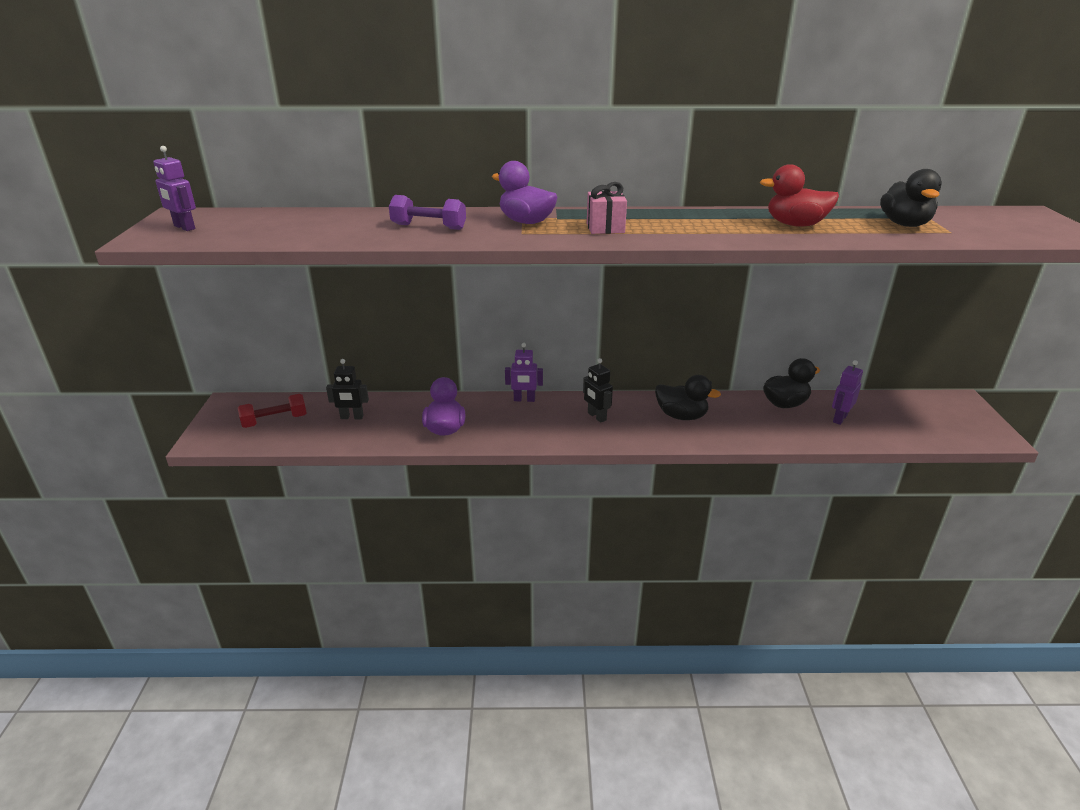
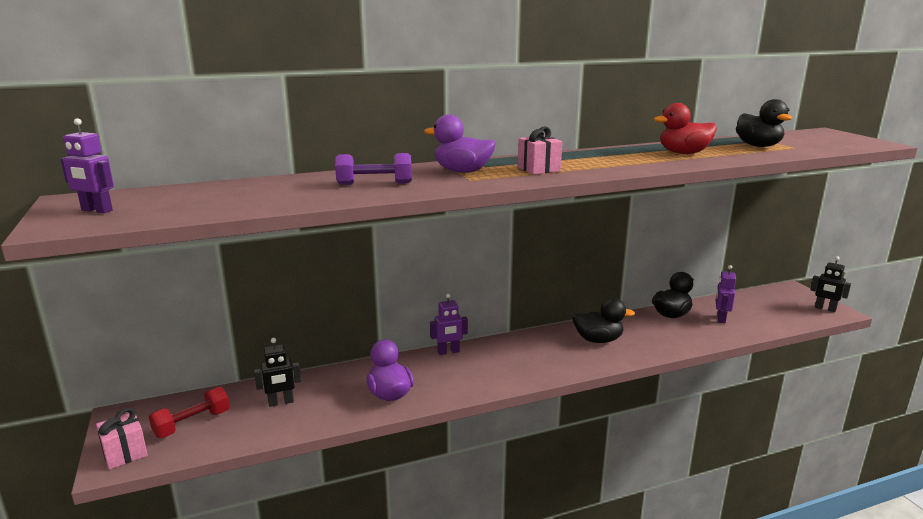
camera: 20 degrees left, 10 degrees down
(215, 434) = (125, 453): none -> pink gift
(596, 416) = (526, 354): black robot -> black robot (825, 309)

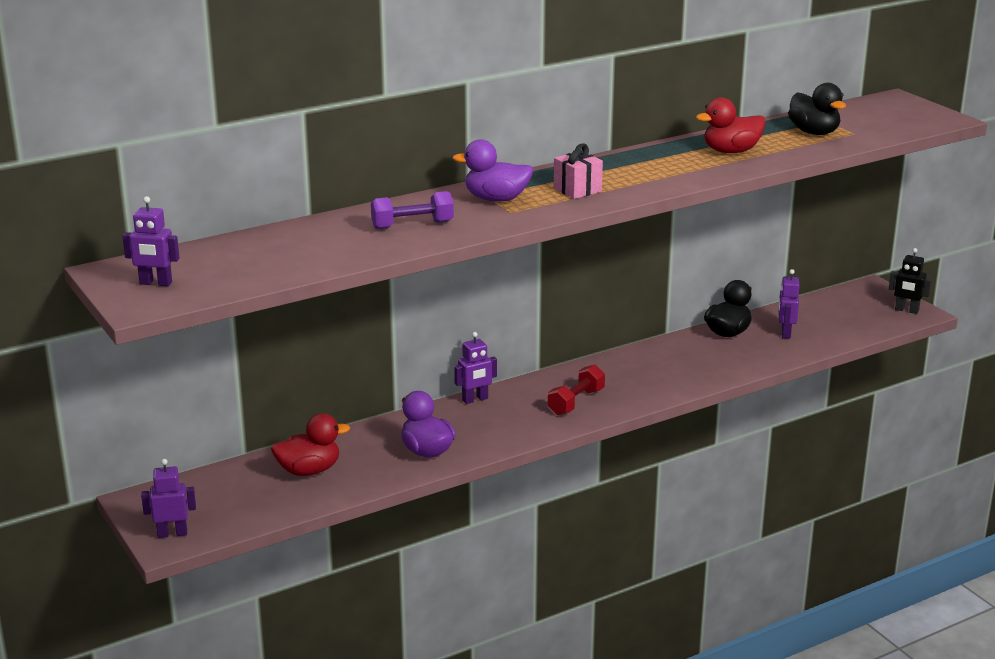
camera: 10 degrees left, 5 degrees up
(125, 453) = (172, 533): pink gift -> purple robot
(192, 424) = (224, 500): red dumbbell -> red dumbbell (576, 402)
(281, 402) = (309, 470): black robot -> red duck
(598, 340) = (645, 371): black duck -> none

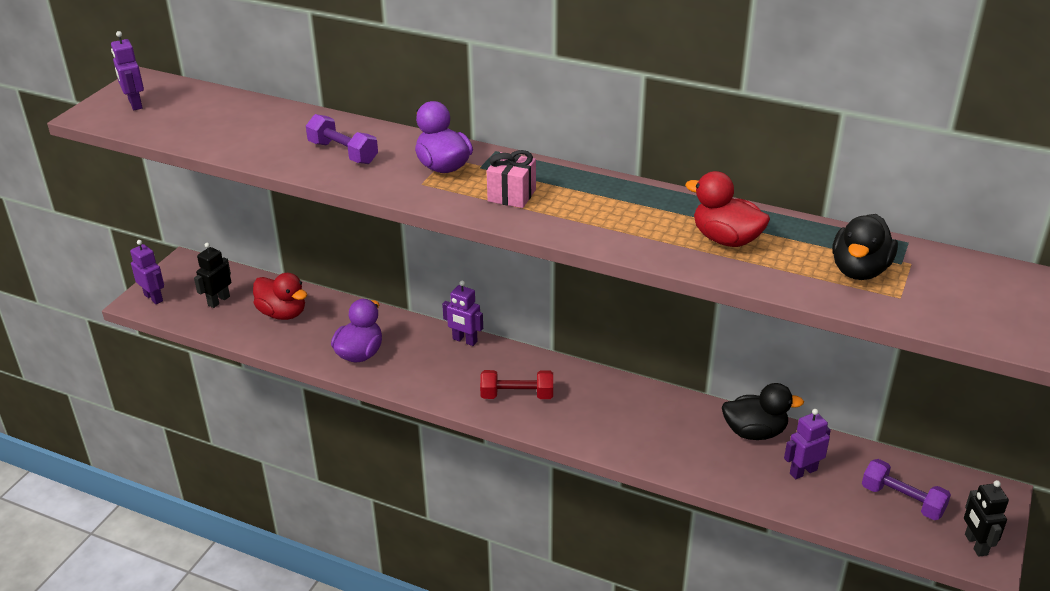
camera: 55 degrees right, 10 degrees up
(235, 498) = (218, 301): none -> black robot
(846, 314) = (902, 500): none -> purple dumbbell

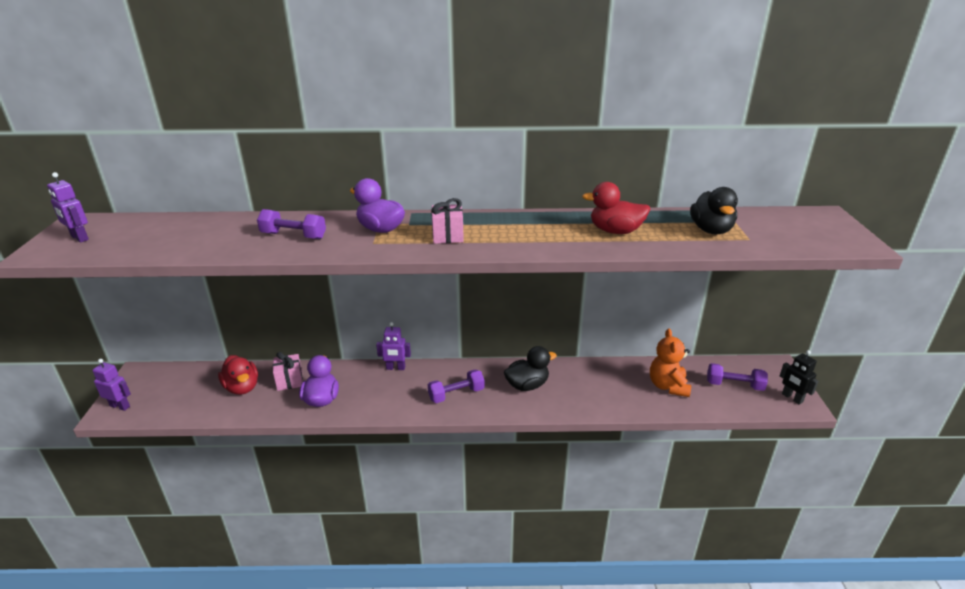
camera: 25 degrees left, 5 degrees down
(218, 301) = (181, 393): black robot -> none
(282, 313) = (242, 387): red duck -> red duck turned 45 degrees clockwise
(336, 320) = (289, 381): none -> pink gift
(517, 395) = (456, 394): red dumbbell -> purple dumbbell
(754, 432) = (622, 371): black duck -> black duck (527, 385)
(803, 471) = (668, 386): purple robot -> orange teddy bear

